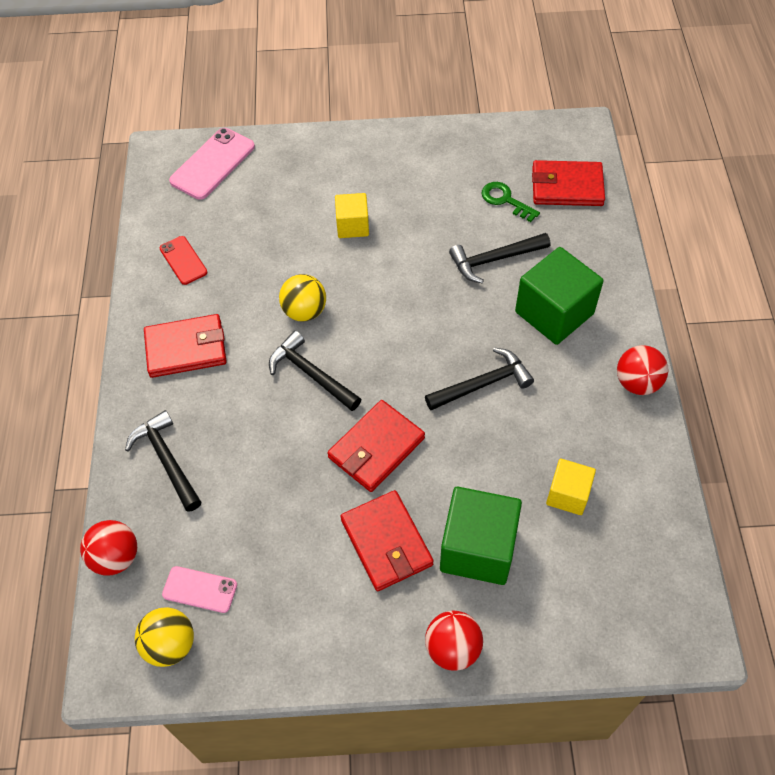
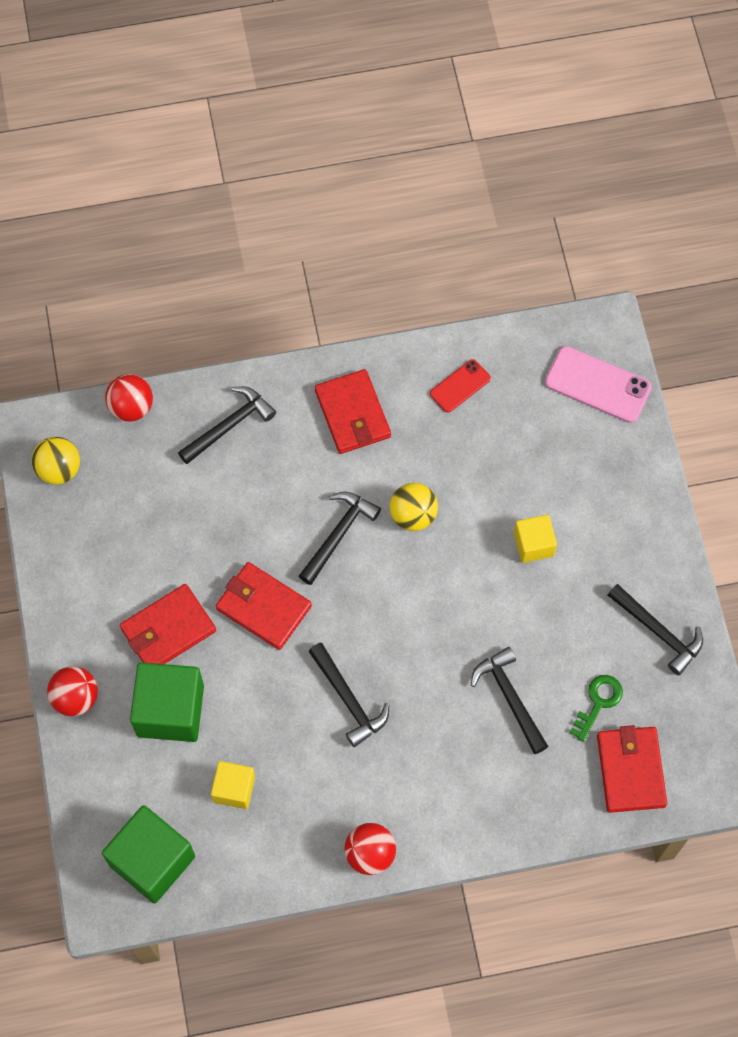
camera: 80 degrees right, 10 degrees up
(200, 589) = (109, 481): pink phone -> none
(447, 154) = (658, 631): none -> black hammer
(554, 313) = (447, 765): green cube -> green cube (152, 860)

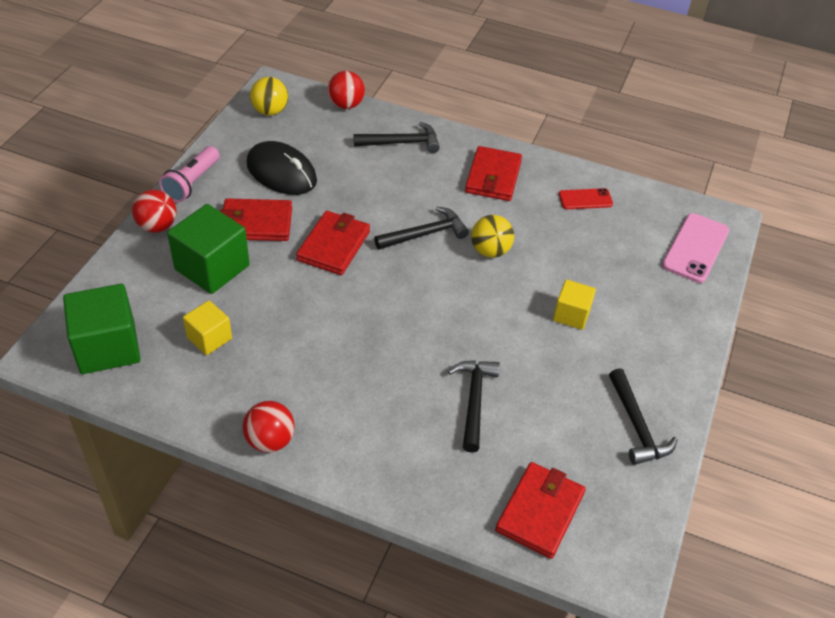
camera: 30 degrees right, 20 degrees down
(62, 621) = (192, 183): none -> pink flashlight
(140, 548) = (281, 172): none -> black mouse
(263, 607) = (334, 246): red wallet -> red wallet turned 45 degrees clockwise
(348, 699) = (345, 331): black hammer -> none
(598, 385) = (695, 248): pink phone -> pink phone turned 60 degrees clockwise
(598, 703) = (547, 446): green key -> none

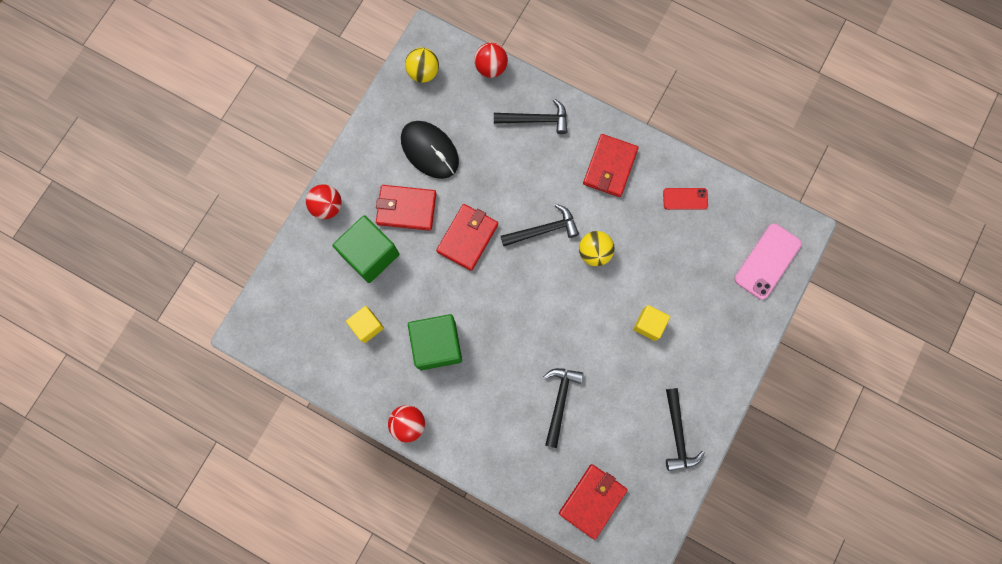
camera: 10 degrees right, 30 degrees up
(107, 347) = (292, 329): green cube -> green cube (437, 345)
(192, 183) = (355, 158): pink flashlight -> none

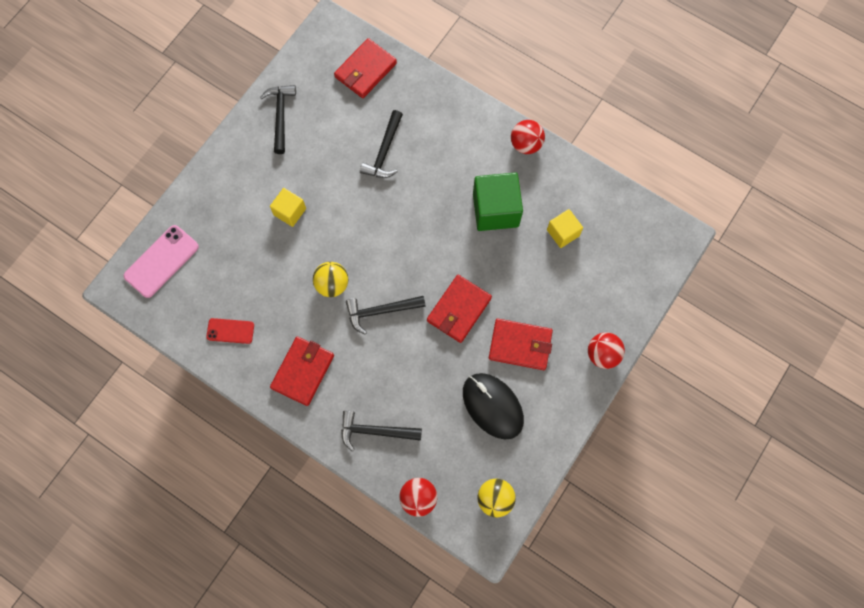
camera: 175 degrees left, 5 degrees down
(370, 254) = (558, 301): green cube -> none

